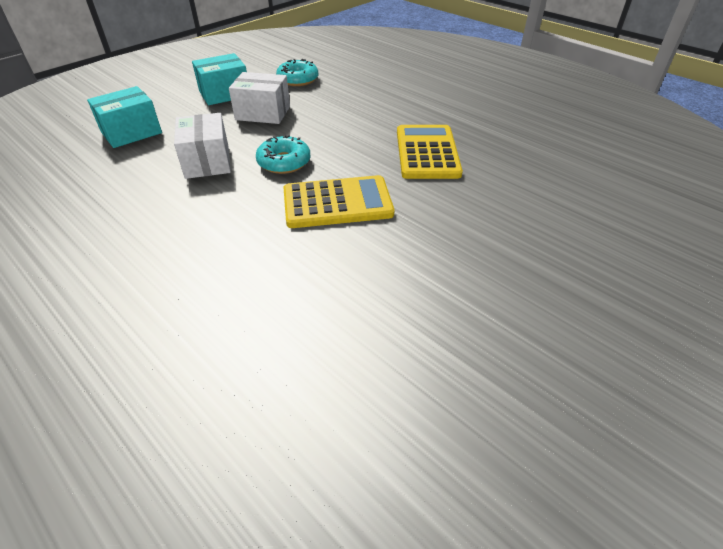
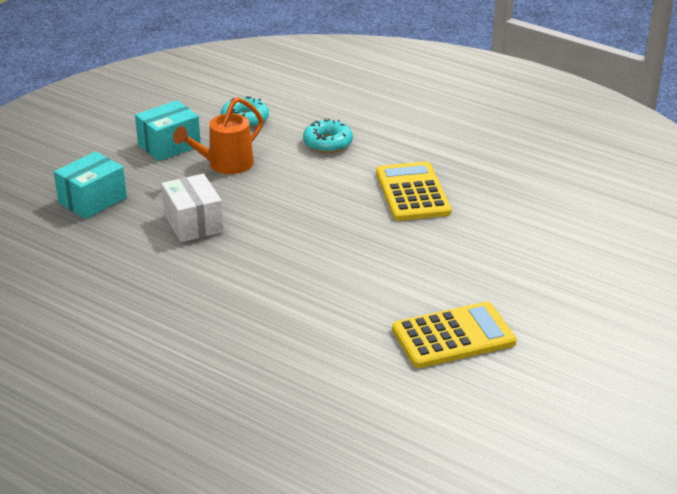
camera: 10 degrees left, 10 degrees down
(263, 113) = (224, 165): white box -> orange watering can
(284, 162) = (272, 216): turquoise donut -> turquoise donut (327, 143)
(337, 203) = (340, 250): yellow calculator -> yellow calculator (453, 336)

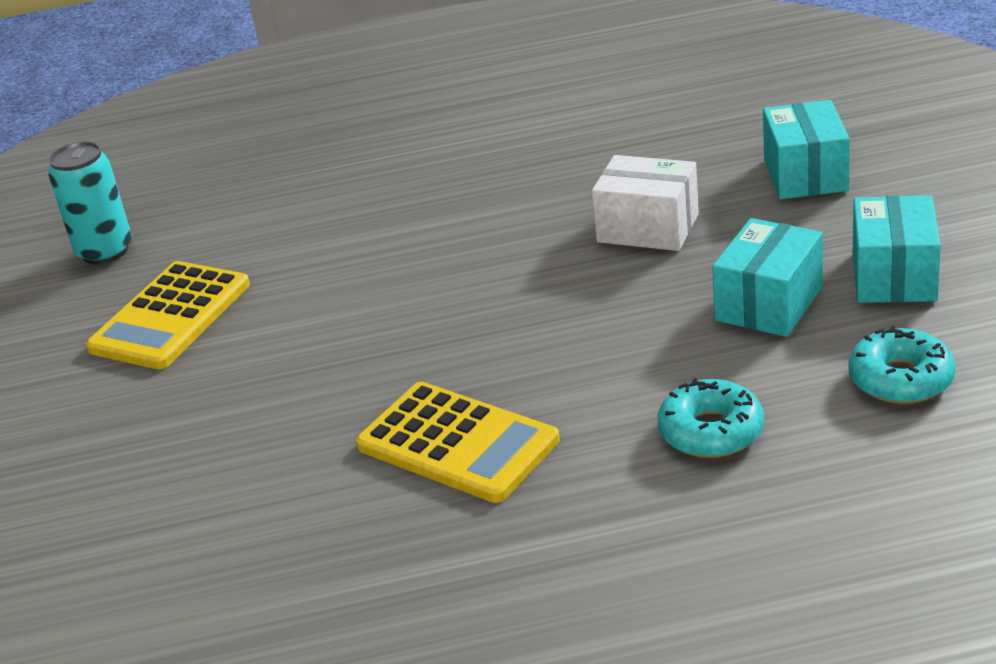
camera: 140 degrees right, 0 degrees up
(224, 165) = (769, 304): orange watering can -> turquoise box
(440, 417) = (105, 251): none -> turquoise can

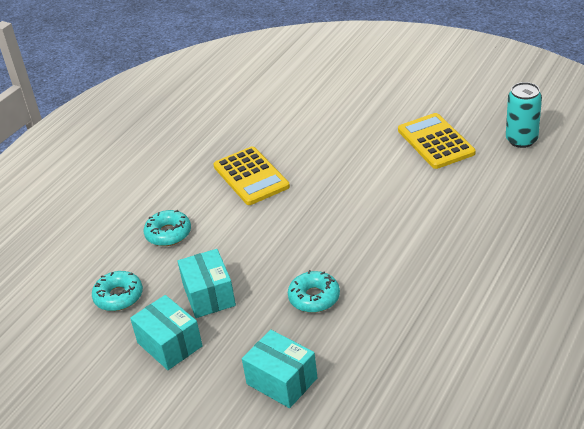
camera: 130 degrees right, 5 degrees up
(457, 443) = (251, 176): yellow calculator -> yellow calculator turned 105 degrees counterclockwise
(648, 228) = (314, 297): white box -> turquoise donut

